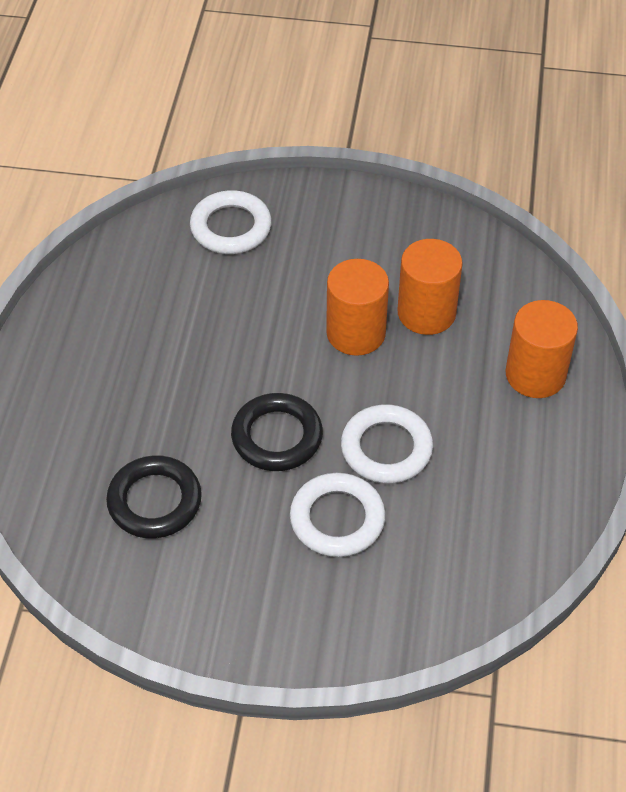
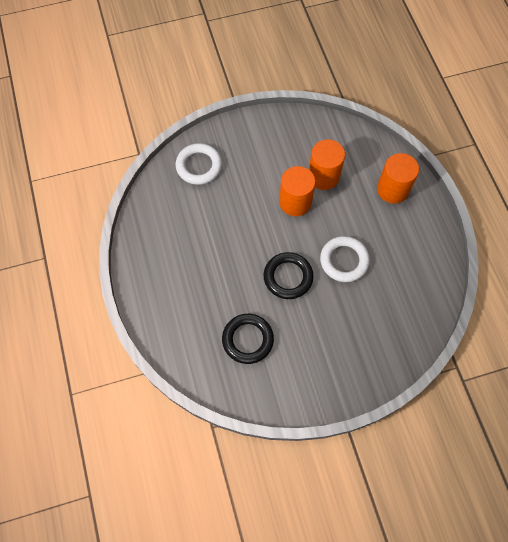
camera: 25 degrees left, 15 degrees up
(337, 519) = (341, 309): white ring -> none

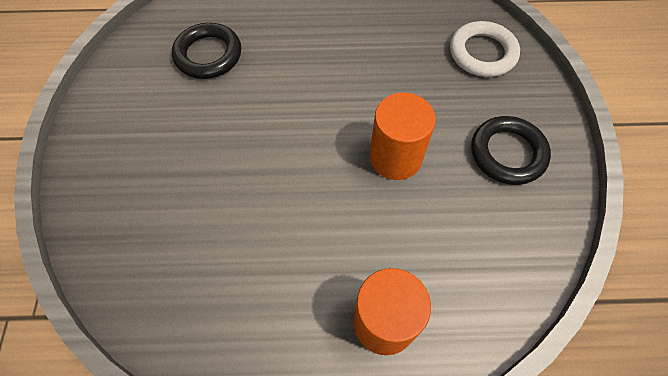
camera: 105 degrees right, 5 degrees down
(288, 277) = (275, 117): black ring -> black ring (507, 153)
(323, 176) = (435, 211): orange cylinder -> none
(344, 260) = (274, 197): white ring -> none

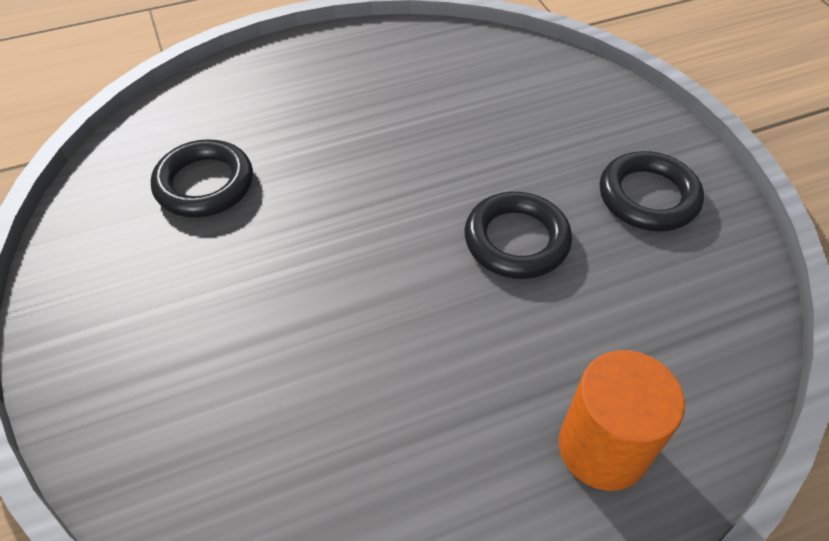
camera: 20 degrees left, 10 degrees down
(395, 157) = (516, 240): orange cylinder -> black ring
(482, 53) = (561, 93): white ring -> none

